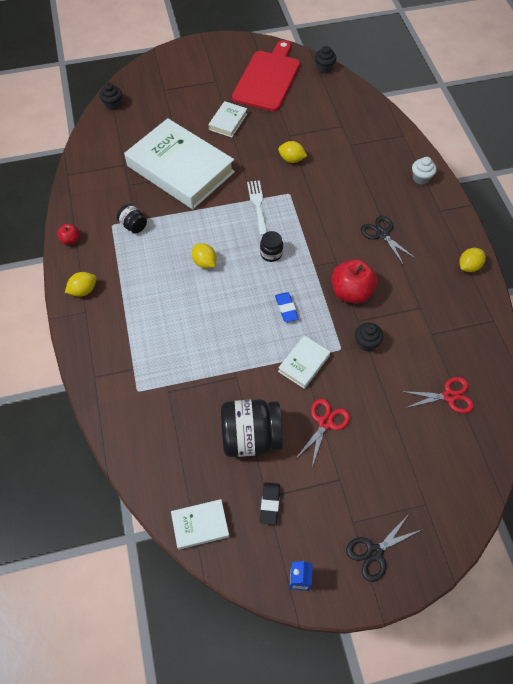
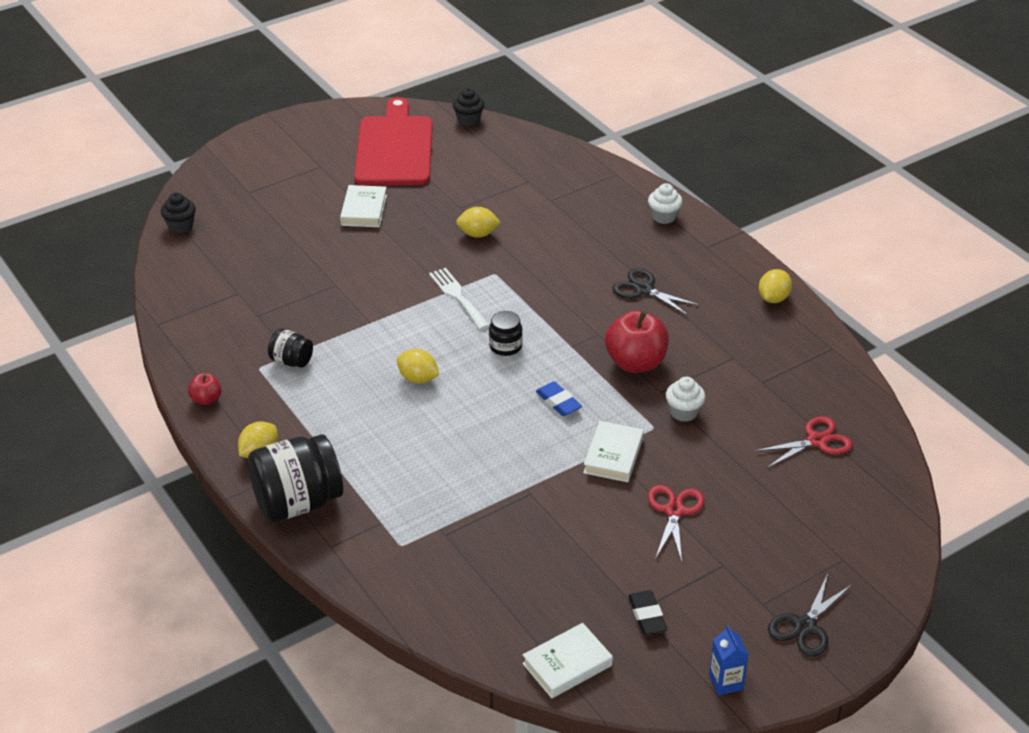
camera: 20 degrees left, 20 degrees down
(180, 169) = (324, 280): white book -> none
(251, 437) = (584, 552): black jar -> black jar (297, 503)
(366, 343) = (683, 412): black cupcake -> white cupcake

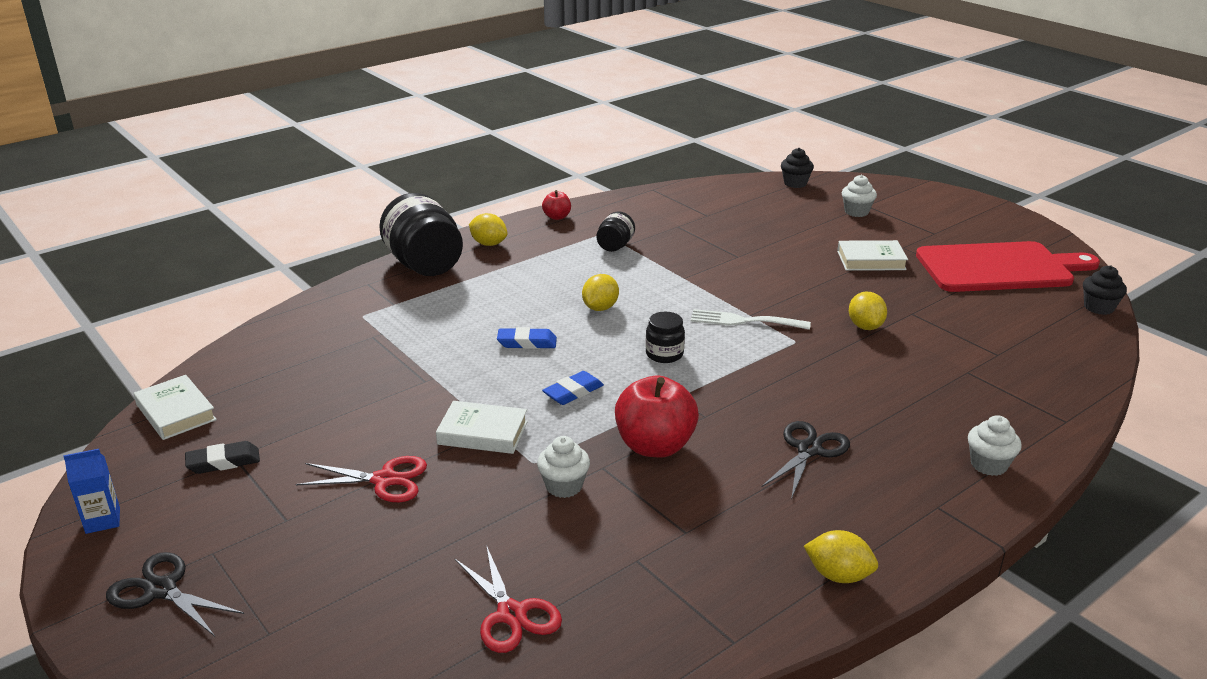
camera: 85 degrees right, 10 degrees down
(262, 200) = (856, 212): none -> white cupcake
(457, 296) = (744, 321): white fork -> white fork turned 135 degrees counterclockwise
(474, 428) = (527, 343): none -> blue eraser

